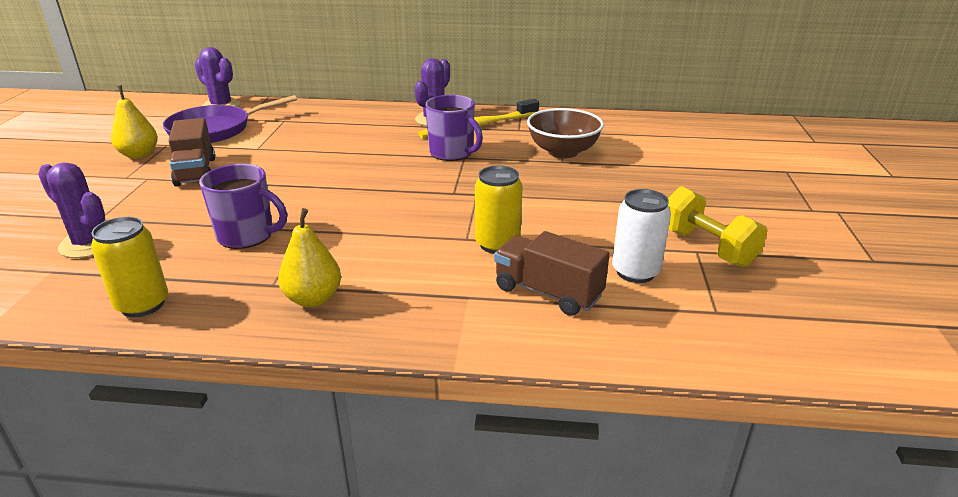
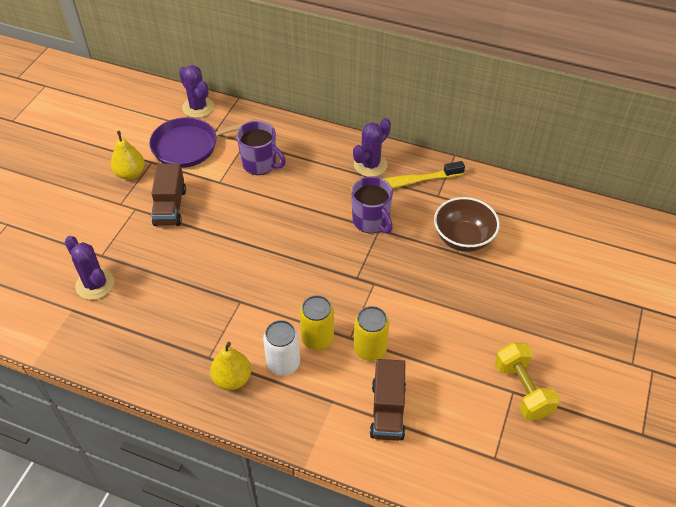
camera: 15 degrees right, 20 degrees up
(142, 304) = (127, 358): yellow can -> yellow can (317, 339)
(247, 236) = (198, 299): purple mug -> purple mug (260, 164)
(548, 292) = (387, 410): brown truck -> brown truck turned 135 degrees counterclockwise
(635, 272) = (457, 404): white can -> white can (283, 363)

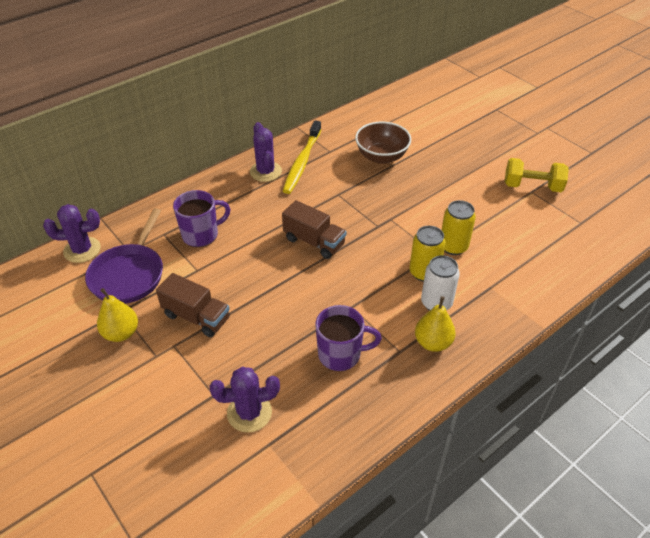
camera: 60 degrees left, 5 degrees down
(371, 221) = (326, 195): purple mug -> purple mug (341, 354)
(387, 410) = (515, 259): brown truck -> brown truck (314, 242)

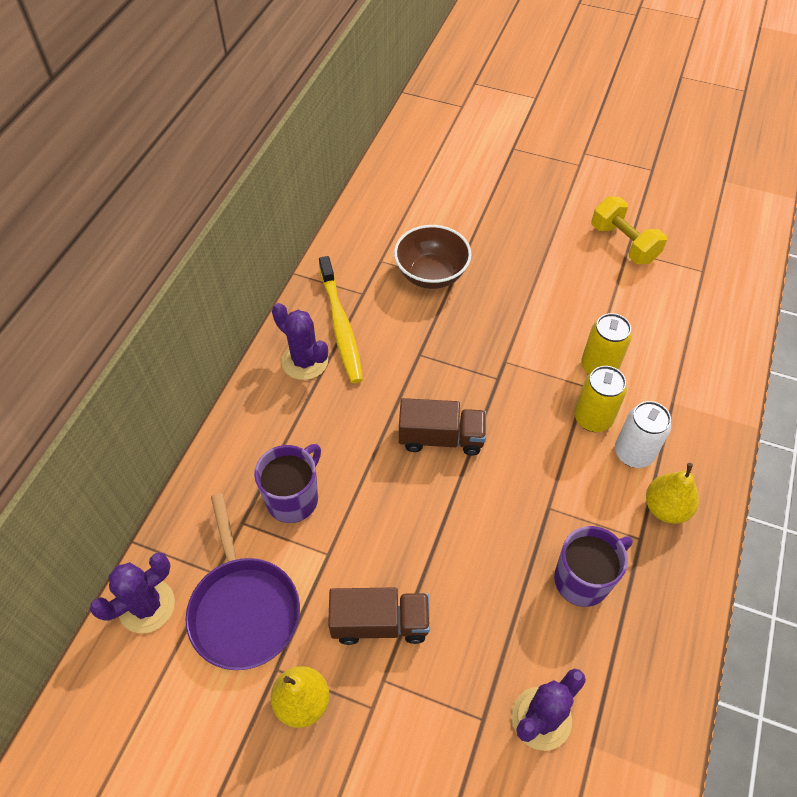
camera: 30 degrees left, 10 degrees up
(532, 186) = (623, 243): yellow dumbbell -> yellow dumbbell turned 75 degrees clockwise

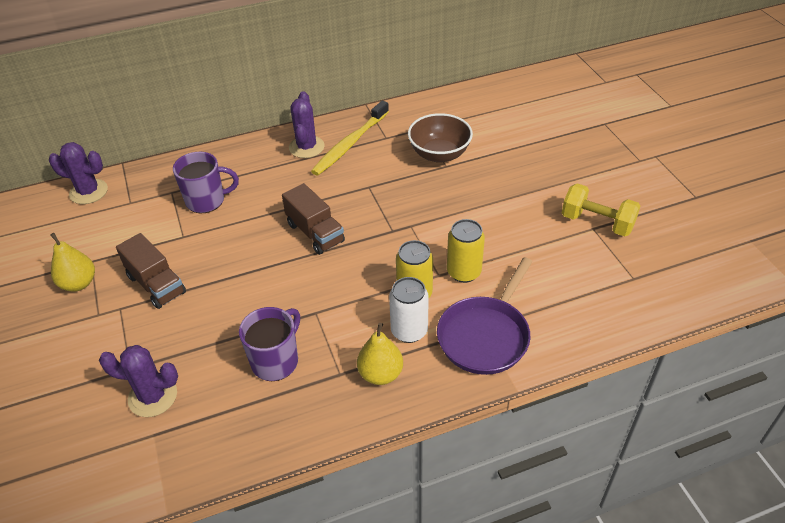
camera: 50 degrees right, 10 degrees down
(244, 609) = (117, 226): purple pan -> purple pan (485, 336)
(583, 579) = (276, 361): purple mug -> purple mug turned 75 degrees counterclockwise
(623, 243) = (597, 222): yellow dumbbell -> yellow dumbbell turned 75 degrees counterclockwise

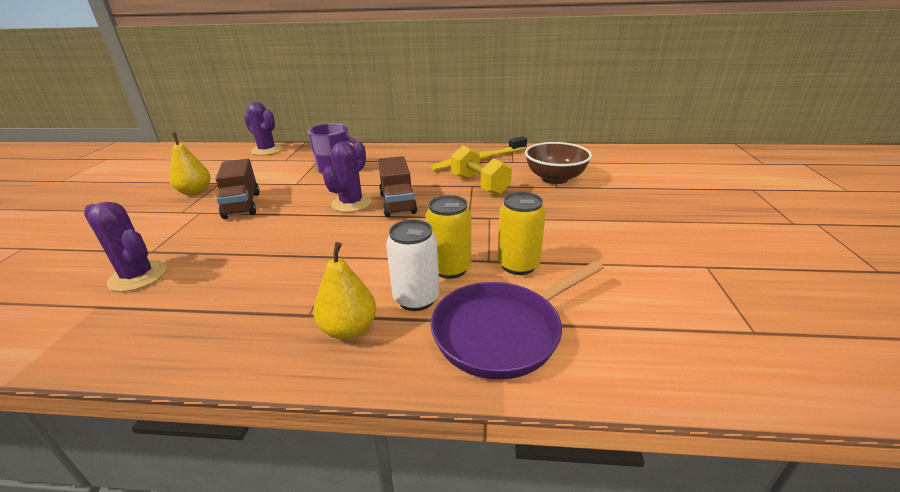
camera: 25 degrees right, 15 degrees down
(276, 361) = (264, 283): purple mug -> none
(306, 147) = (441, 156): purple cactus -> purple cactus (351, 203)
(597, 222) = (715, 262): yellow dumbbell -> yellow dumbbell (480, 185)

